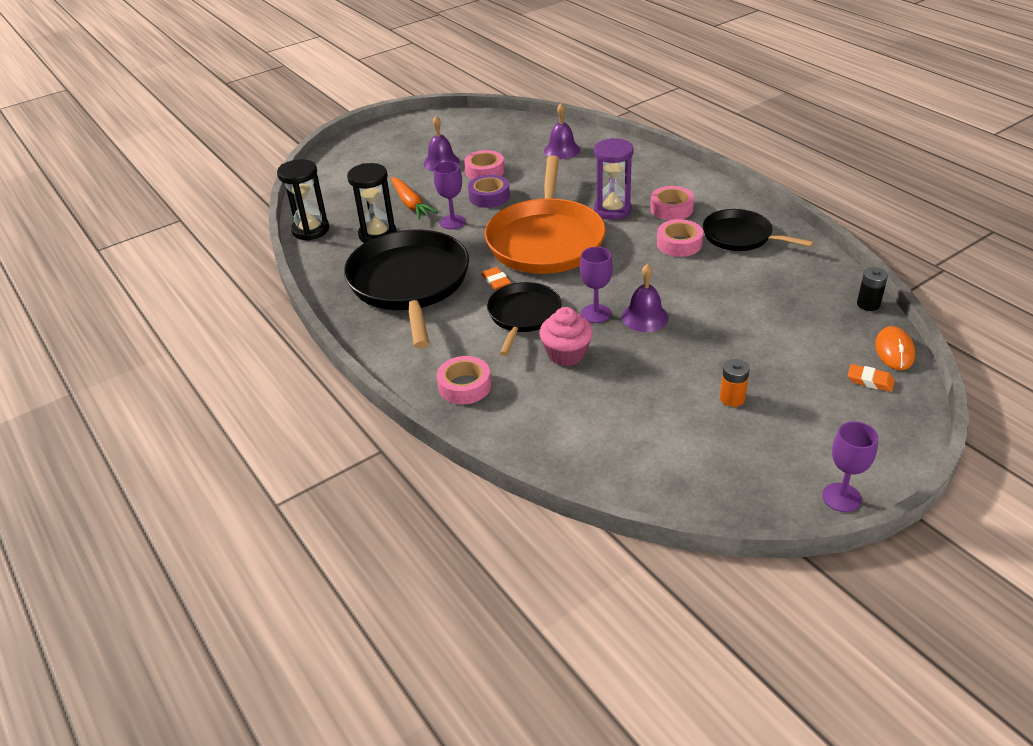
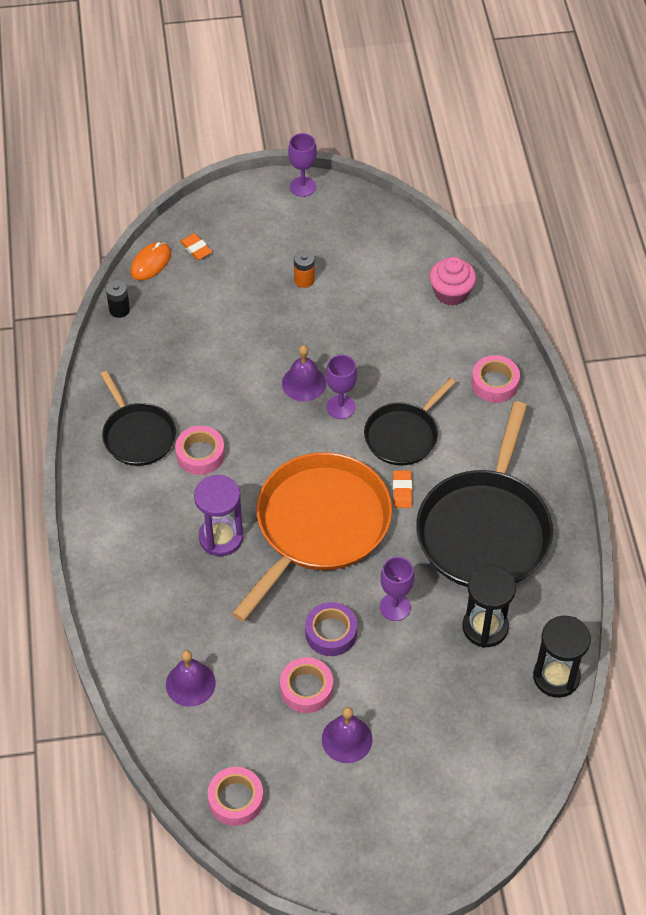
camera: 155 degrees left, 15 degrees up
(411, 204) = (424, 667): orange carrot -> none
(566, 354) = (395, 376): pink cupcake -> pink cupcake (451, 293)
(671, 209) = (163, 508): pink tape -> pink tape (236, 799)

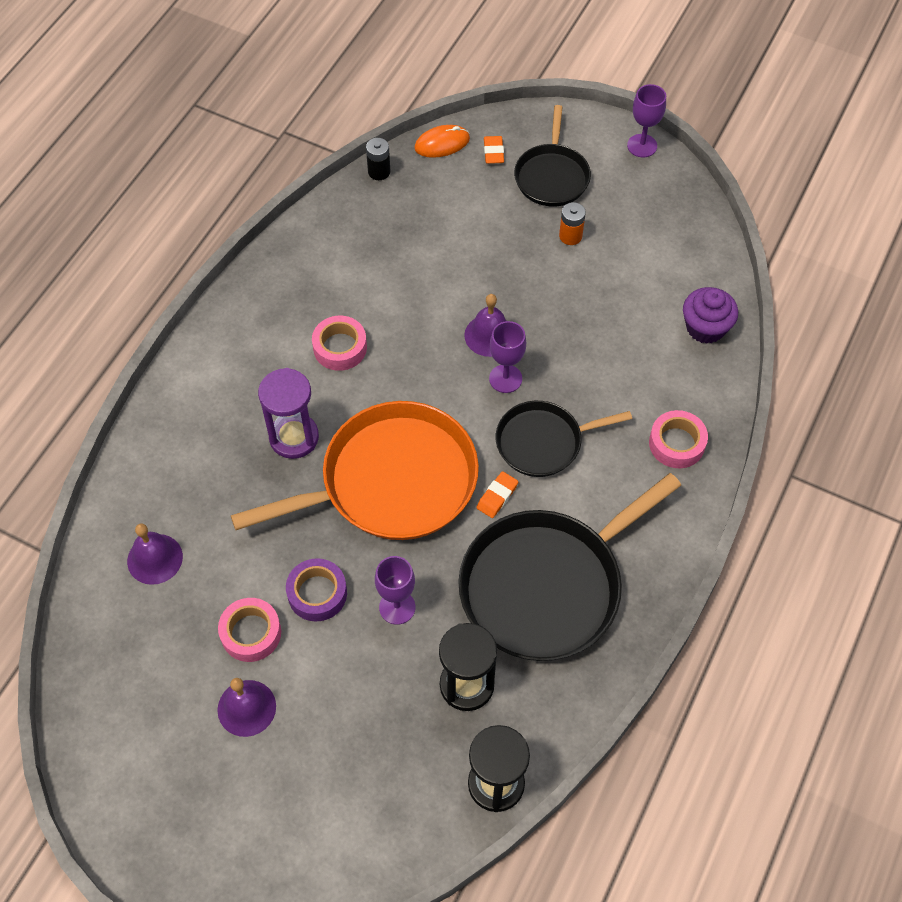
camera: 35 degrees right, 5 degrees up
(137, 435) = (300, 297): black pan -> black pan (552, 176)
(236, 799) = (103, 696): pink tape -> none
(451, 293) = (705, 327): pink cupcake -> purple cupcake

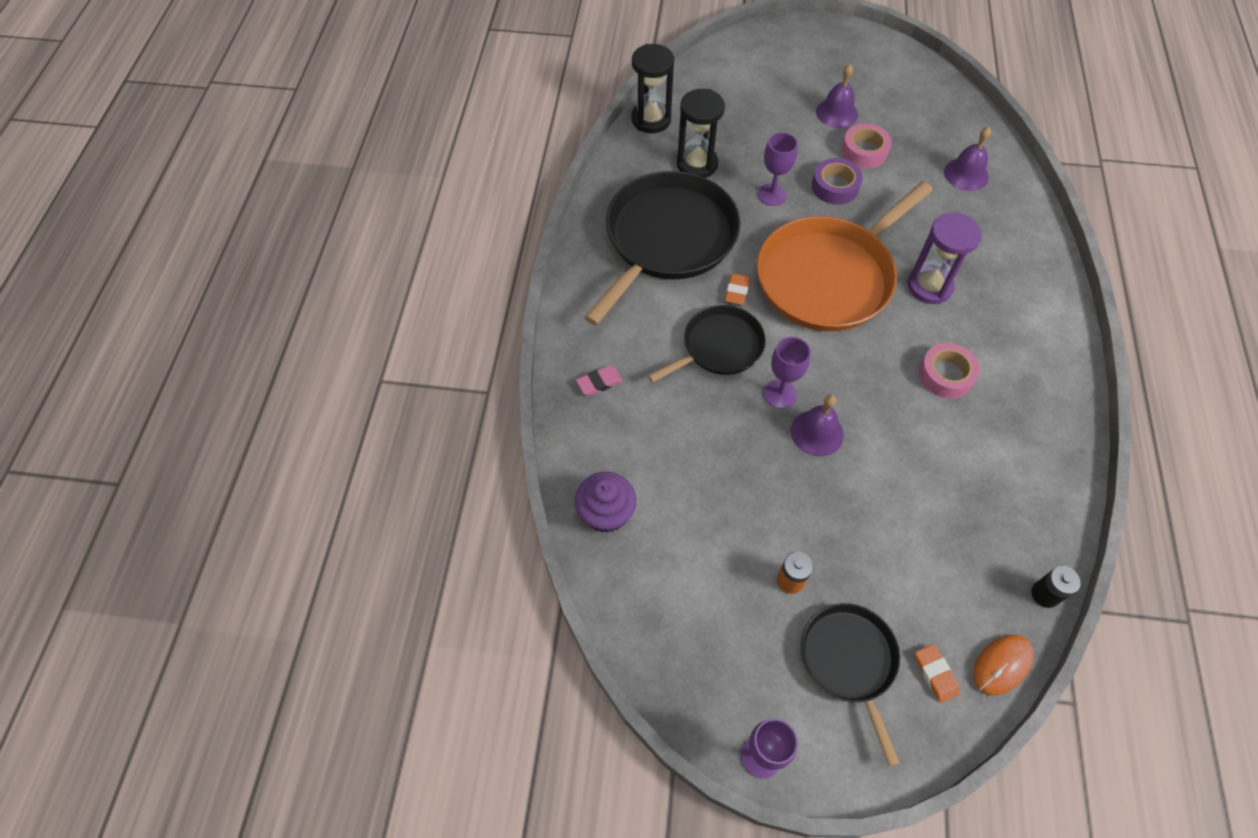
camera: 160 degrees right, 0 degrees up
(676, 443) = (599, 382): pink tape -> pink eraser

